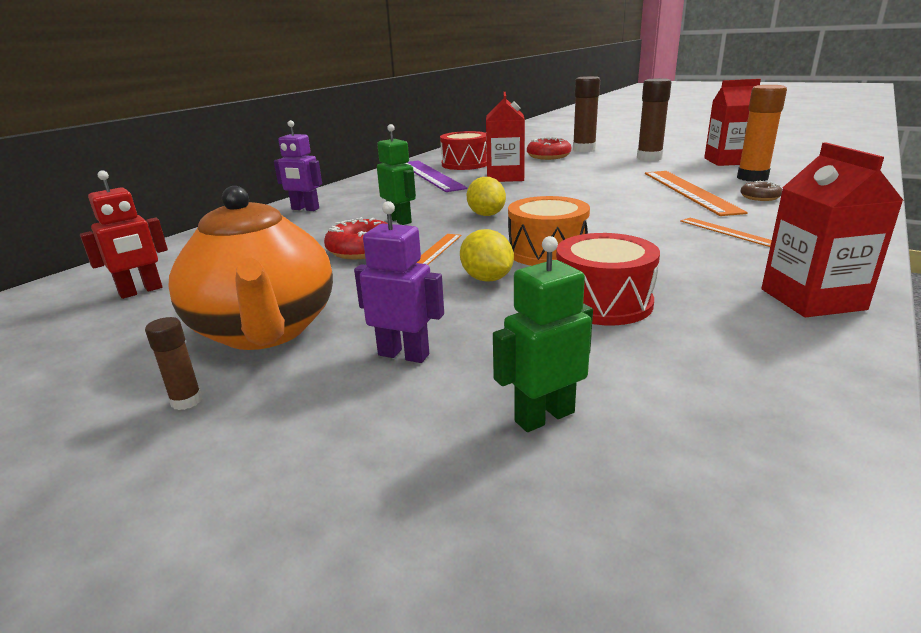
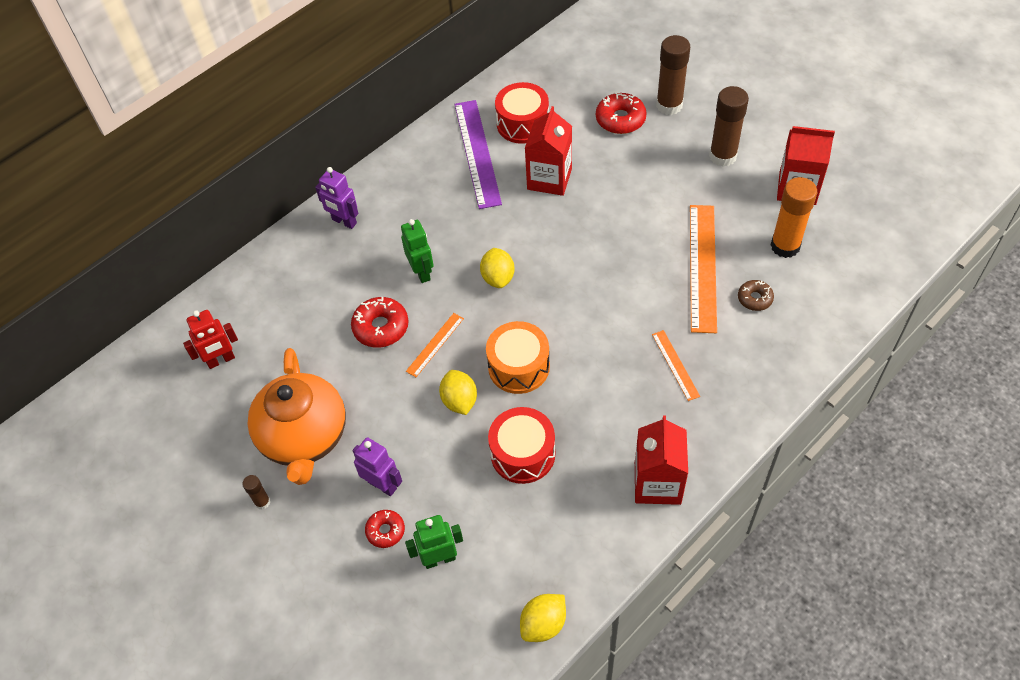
camera: 15 degrees right, 30 degrees up
(427, 400) = (385, 531): none -> red donut
(817, 470) = (543, 624): none -> yellow lemon

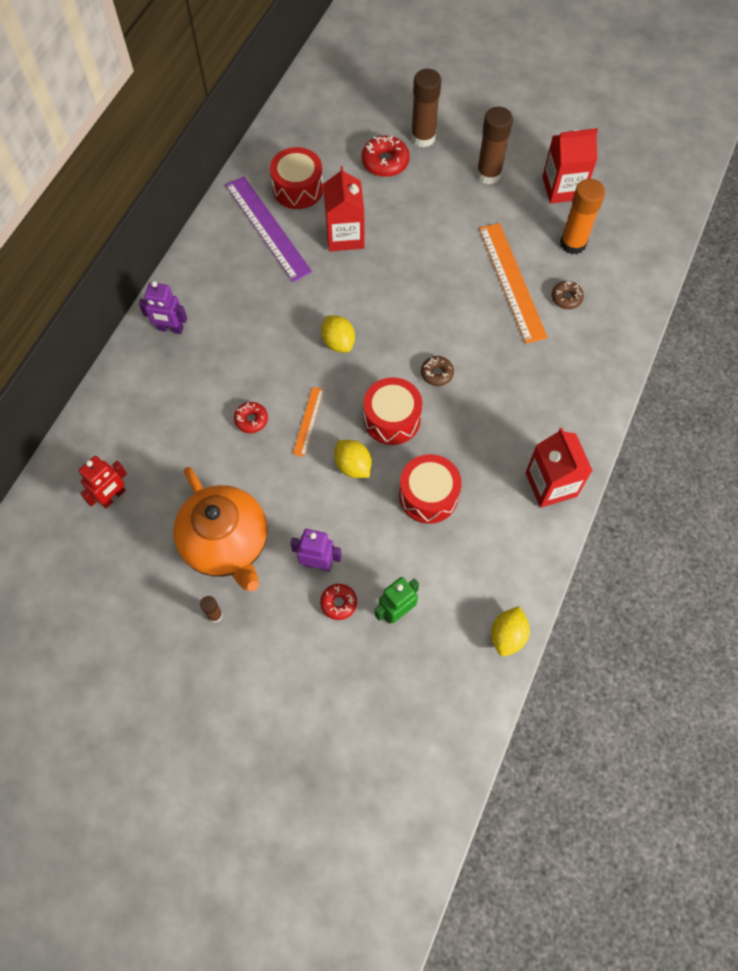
camera: 25 degrees left, 10 degrees up
(381, 327) = (251, 420): red donut -> red donut, size x0.62
(422, 272) = (266, 357): green robot -> none
(519, 367) = (392, 419): orange drum -> red drum
(584, 335) = (437, 373): none -> brown donut
(675, 365) = (524, 376): orange ruler -> none

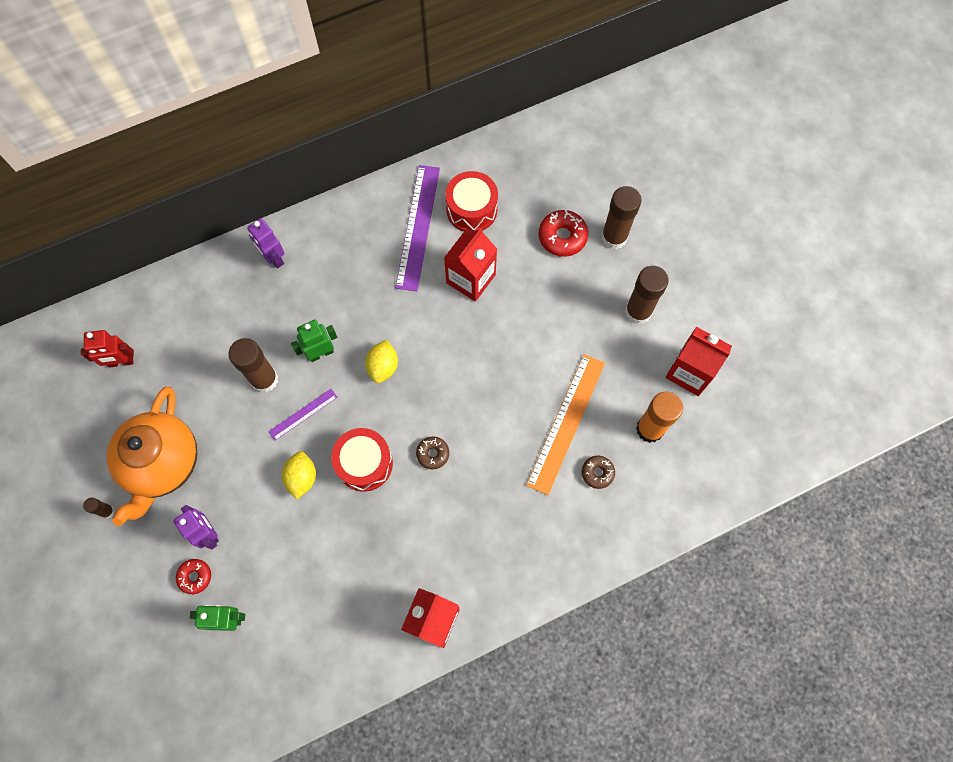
camera: 40 degrees right, 5 degrees up
(251, 420) = (264, 379): red donut -> brown glue stick
(279, 368) = (321, 353): none -> green robot
(308, 421) = (303, 414): orange ruler -> purple ruler
(428, 495) = (333, 549): red drum -> none
(507, 635) = (287, 710): yellow lemon -> none

